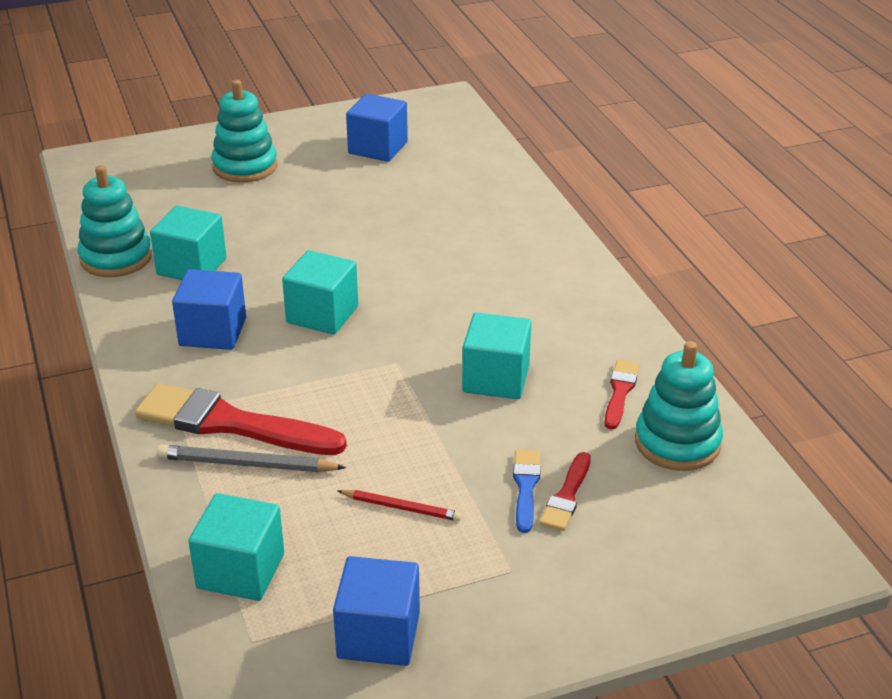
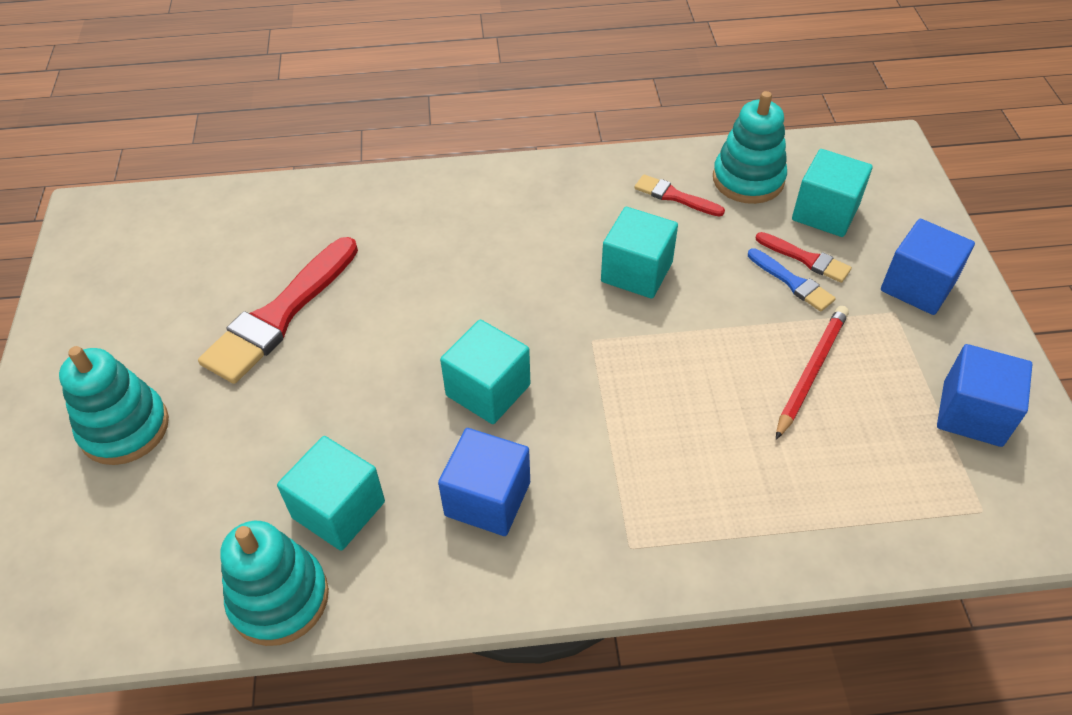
camera: 75 degrees left, 15 degrees up
(231, 424) = (663, 496): red brush -> red brush (280, 314)
(240, 571) = (891, 510): turquoise cube -> turquoise cube (825, 213)
(247, 464) = (732, 488): grey pencil -> none
(378, 148) = (161, 290): blue cube -> blue cube (917, 286)
(401, 508) = (811, 372): red pencil -> red pencil, size x1.52
(526, 487) = (792, 282): blue brush -> blue brush turned 150 degrees counterclockwise

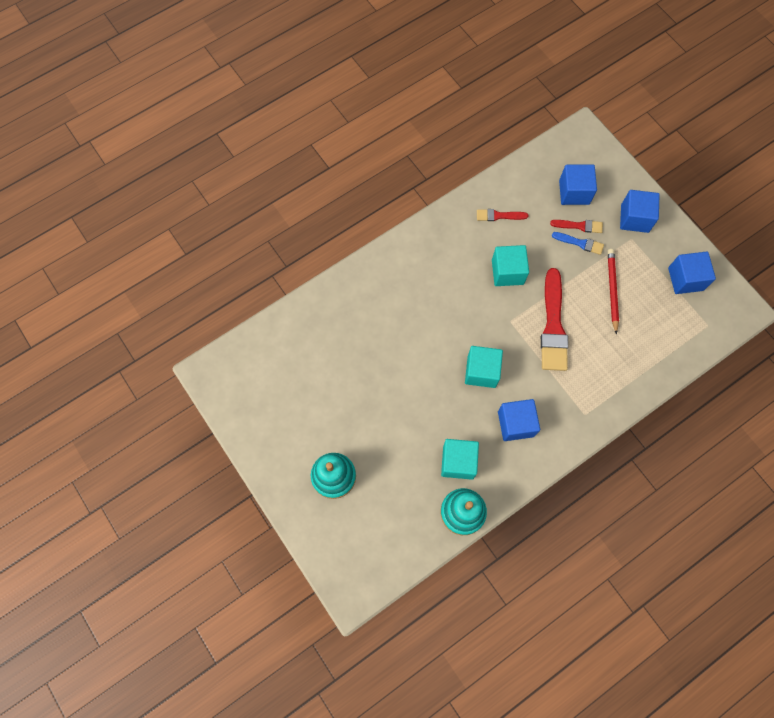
camera: 30 degrees left, 20 degrees up
(280, 314) = (357, 381): red brush -> red brush (553, 325)
(748, 179) = (527, 187): turquoise stacking toy -> none
(825, 213) = (574, 192): turquoise cube -> blue cube

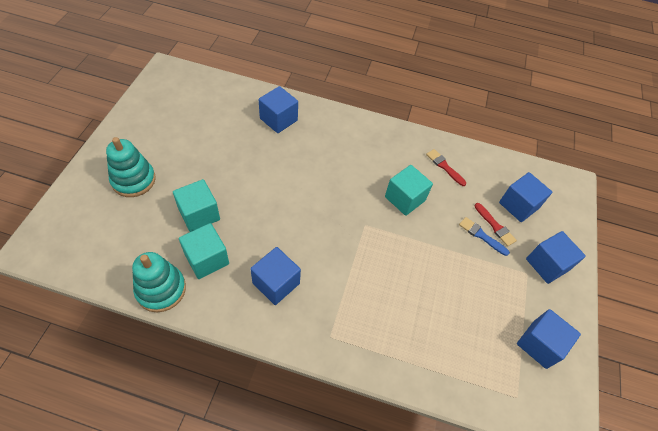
camera: 45 degrees right, 15 degrees down
(349, 312) = (278, 119): none -> blue cube
(481, 371) = (303, 229): turquoise cube -> turquoise cube (199, 214)
(553, 325) = (391, 259): red brush -> none
(580, 243) = (481, 235): blue brush -> blue brush turned 150 degrees clockwise
(612, 290) = (466, 286): red pencil -> none

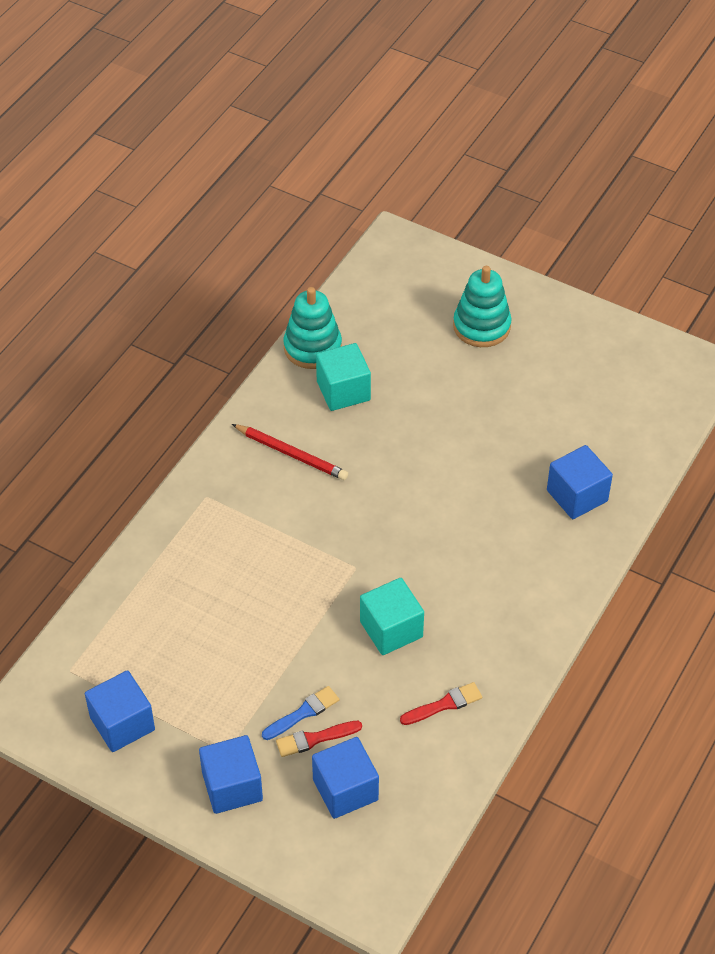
camera: 110 degrees right, 5 degrees down
(199, 214) = (412, 388): turquoise cube -> none
(276, 283) = (291, 454): blue cube -> red pencil

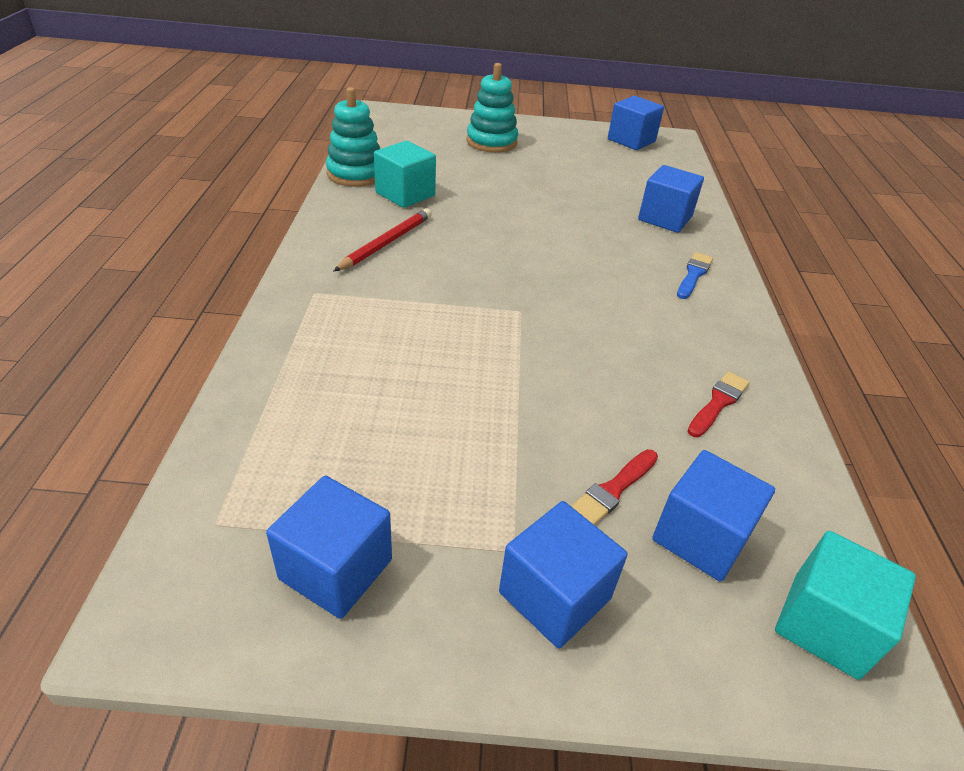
camera: 30 degrees left, 10 degrees down
(291, 454) = (386, 243): red pencil -> red pencil turned 60 degrees counterclockwise
(303, 713) = (576, 465): blue brush -> blue brush (693, 275)
(391, 629) = (601, 352): turquoise cube -> turquoise cube (825, 625)
(646, 361) = (631, 140): none -> blue cube

